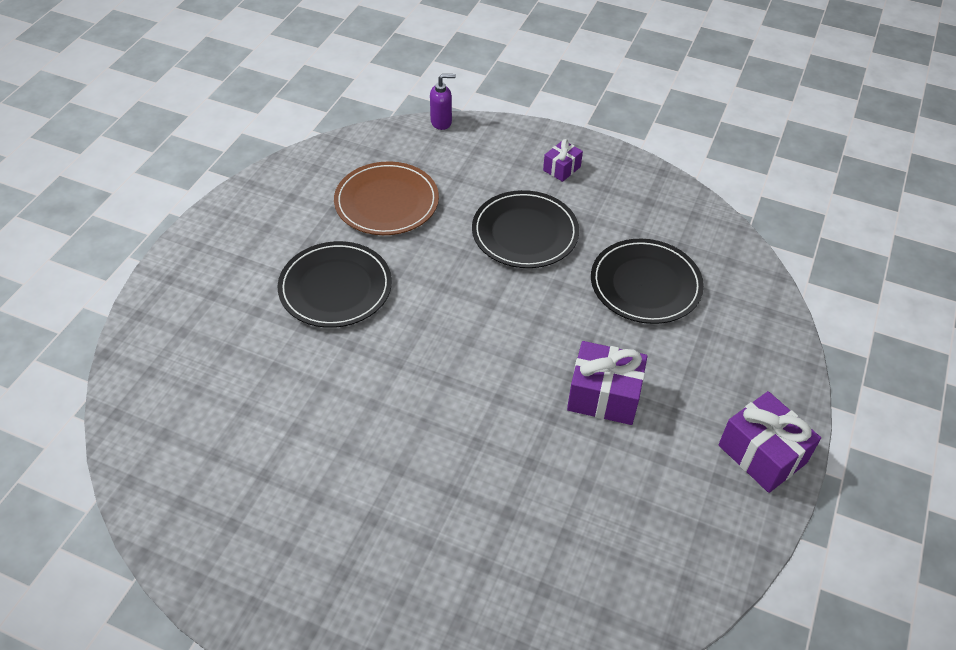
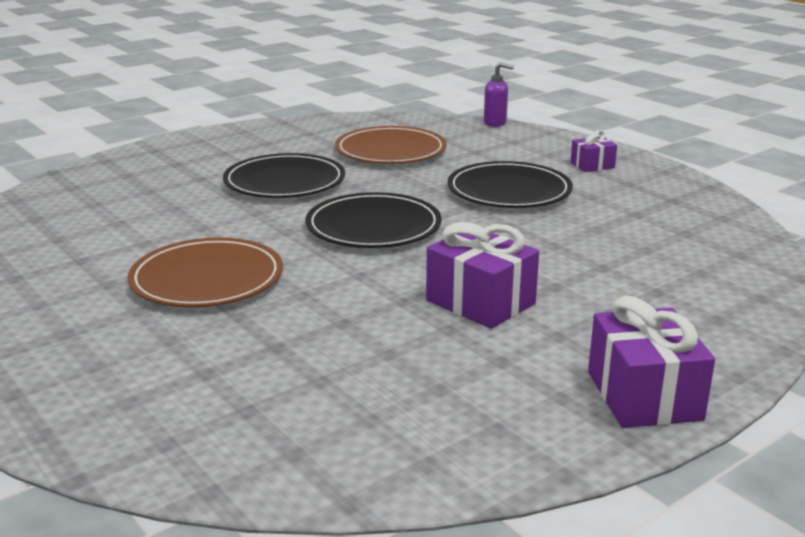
camera: 30 degrees right, 25 degrees down
(389, 455) = (207, 279): none -> brown plate
(645, 284) = (613, 246): black plate -> black plate (373, 226)

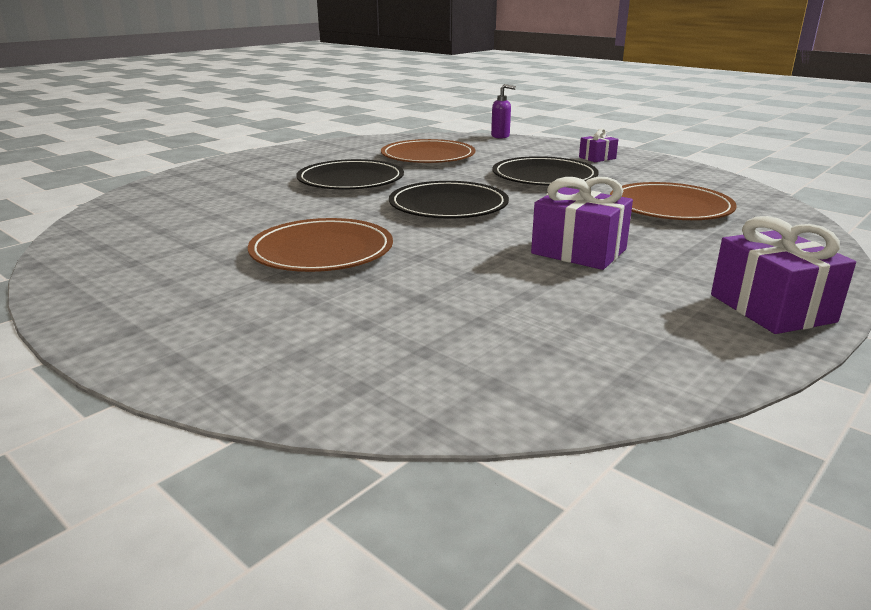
camera: 10 degrees left, 0 degrees up
(629, 247) = (670, 207): none -> brown plate

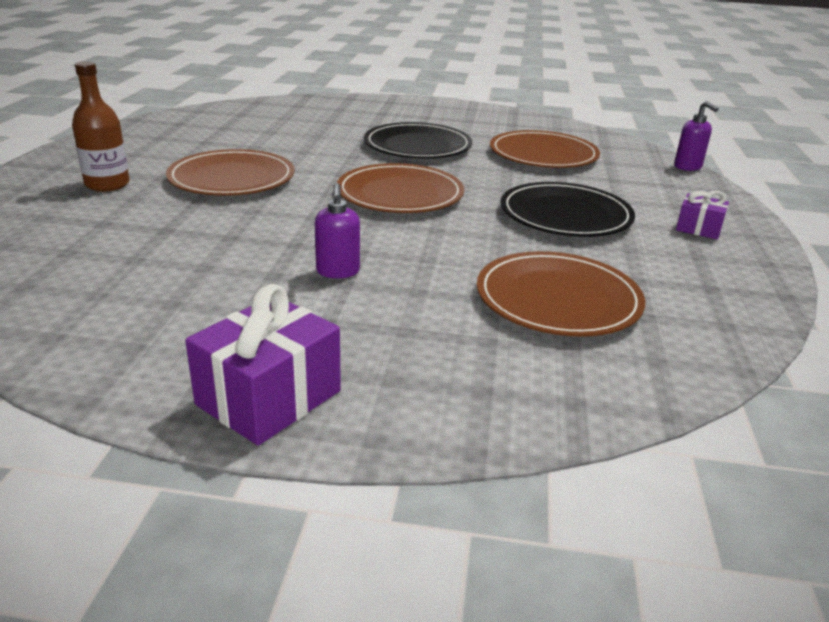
camera: 55 degrees right, 5 degrees up
(246, 307) = (107, 184): none -> brown bottle
(448, 205) = (400, 194): black plate -> brown plate
(578, 251) = (338, 272): purple gift -> purple soap dispenser

